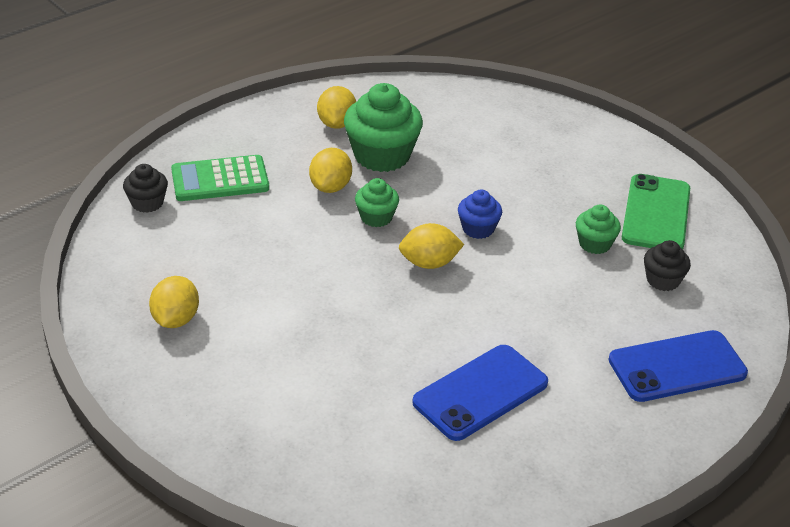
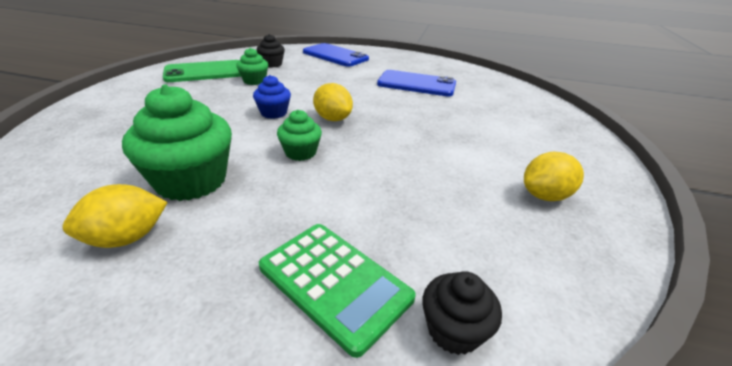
camera: 125 degrees left, 5 degrees down
(330, 187) = (275, 191): yellow lemon -> none

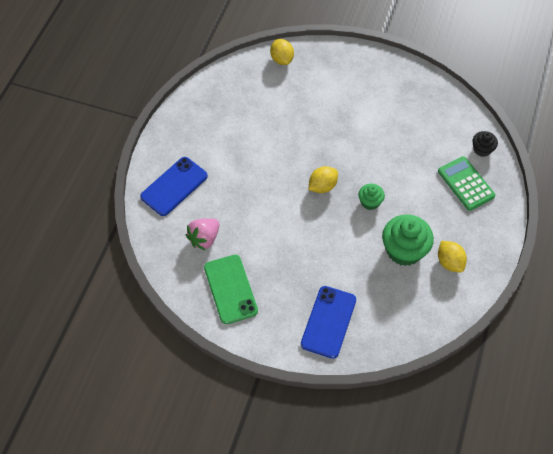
camera: 85 degrees left, 25 degrees up
(254, 81) = (251, 246): green cupcake -> none
(272, 64) = (204, 238): black cupcake -> pink strawberry
(274, 113) = (315, 223): blue cupcake -> none
(334, 282) = (466, 183): green calculator -> green calculator turned 75 degrees counterclockwise
(416, 84) = (251, 128): blue phone -> blue phone (328, 322)
(545, 196) = (402, 96): yellow lemon -> yellow lemon (282, 59)

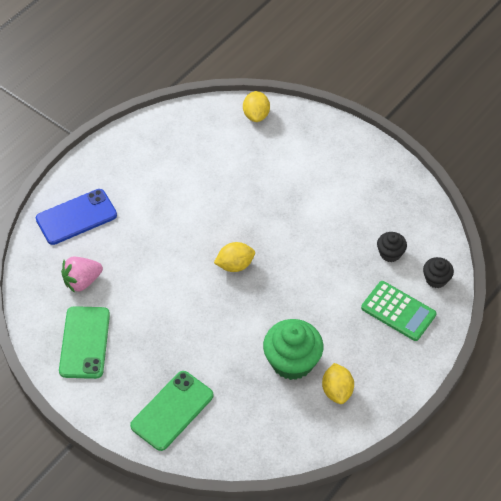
camera: 20 degrees right, 5 degrees down
(328, 322) = (172, 411): blue phone -> green phone
(370, 202) = (279, 298): green cupcake -> none
(438, 140) = (390, 253): none -> black cupcake
(466, 183) = (398, 311): green calculator -> green calculator turned 135 degrees clockwise

